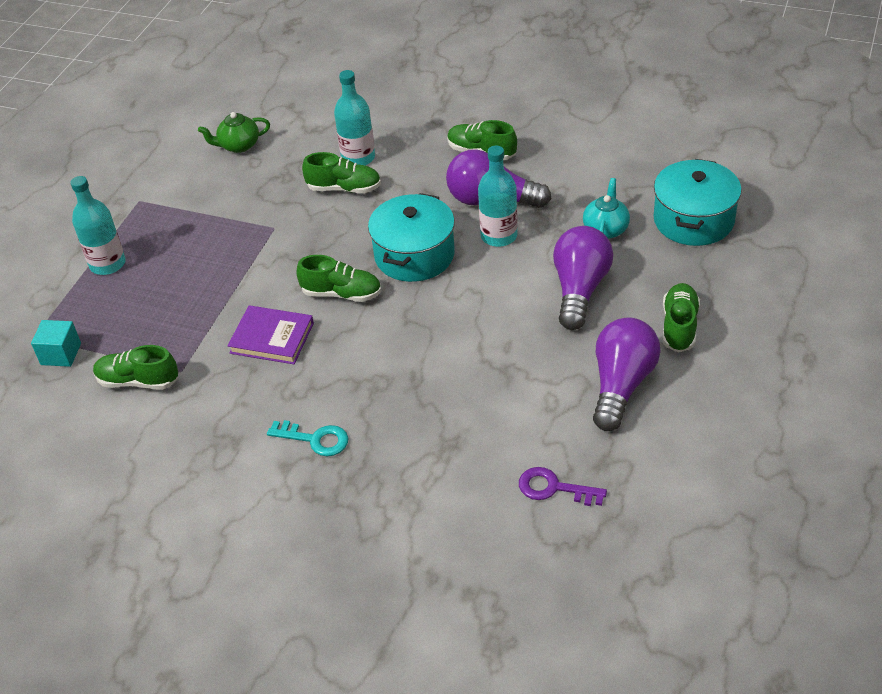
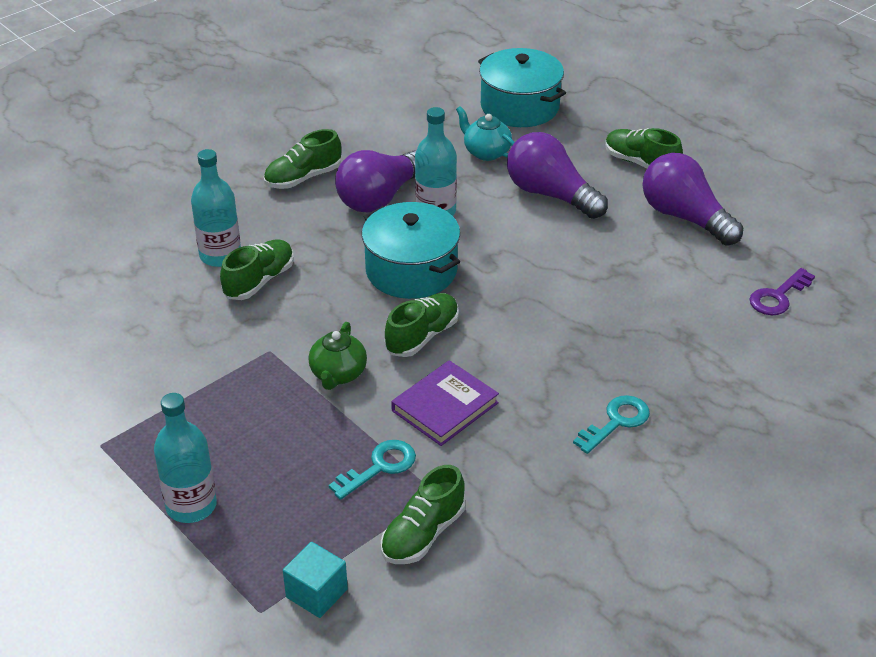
camera: 65 degrees left, 5 degrees down
(190, 332) = (379, 467): none -> turquoise key
(238, 145) = (94, 333): green teapot -> green teapot (338, 374)

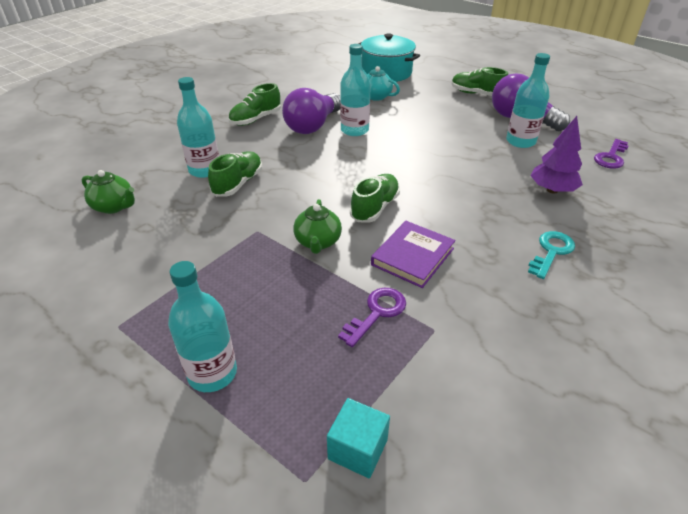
camera: 10 degrees left, 0 degrees up
(104, 297) = (114, 206): none -> green teapot
(379, 467) = (377, 313): turquoise key -> purple key
(411, 270) = (350, 166): turquoise pot -> none
(423, 534) = (438, 369): green shoe -> none
(550, 194) = (427, 114): purple light bulb -> none
(663, 256) = (520, 141): none -> turquoise bottle
(665, 338) = (552, 190): none -> purple tree

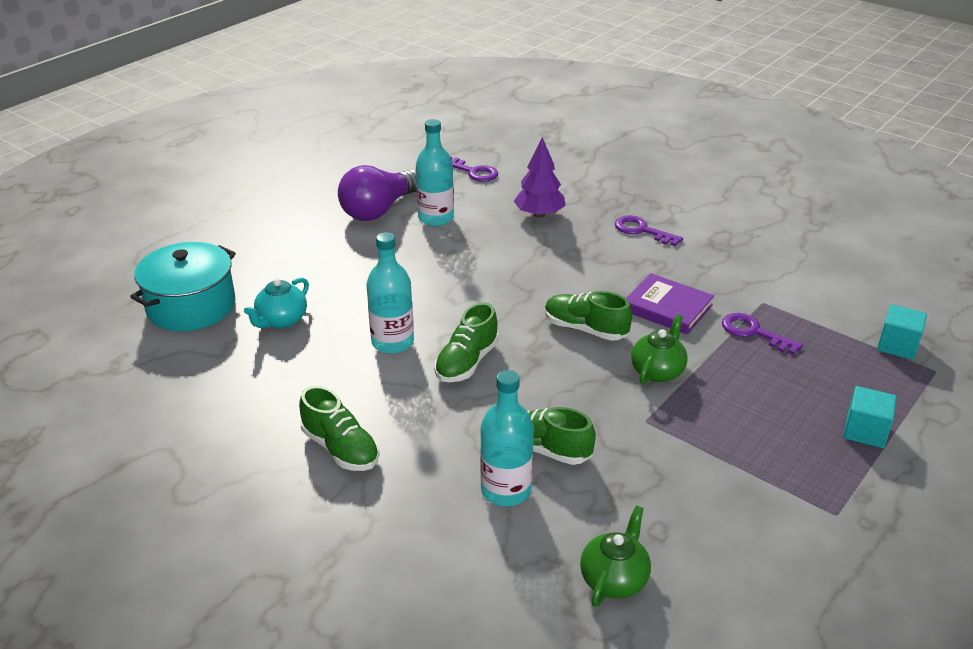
camera: 90 degrees left, 5 degrees down
(212, 373) = (865, 431): turquoise bottle -> turquoise cube
(313, 125) = (372, 382): purple light bulb -> none
(318, 242) = (657, 371): green teapot -> green teapot turned 60 degrees counterclockwise
(476, 94) = (297, 233): green shoe -> green shoe (467, 362)
(551, 252) = (642, 231): turquoise key -> purple key

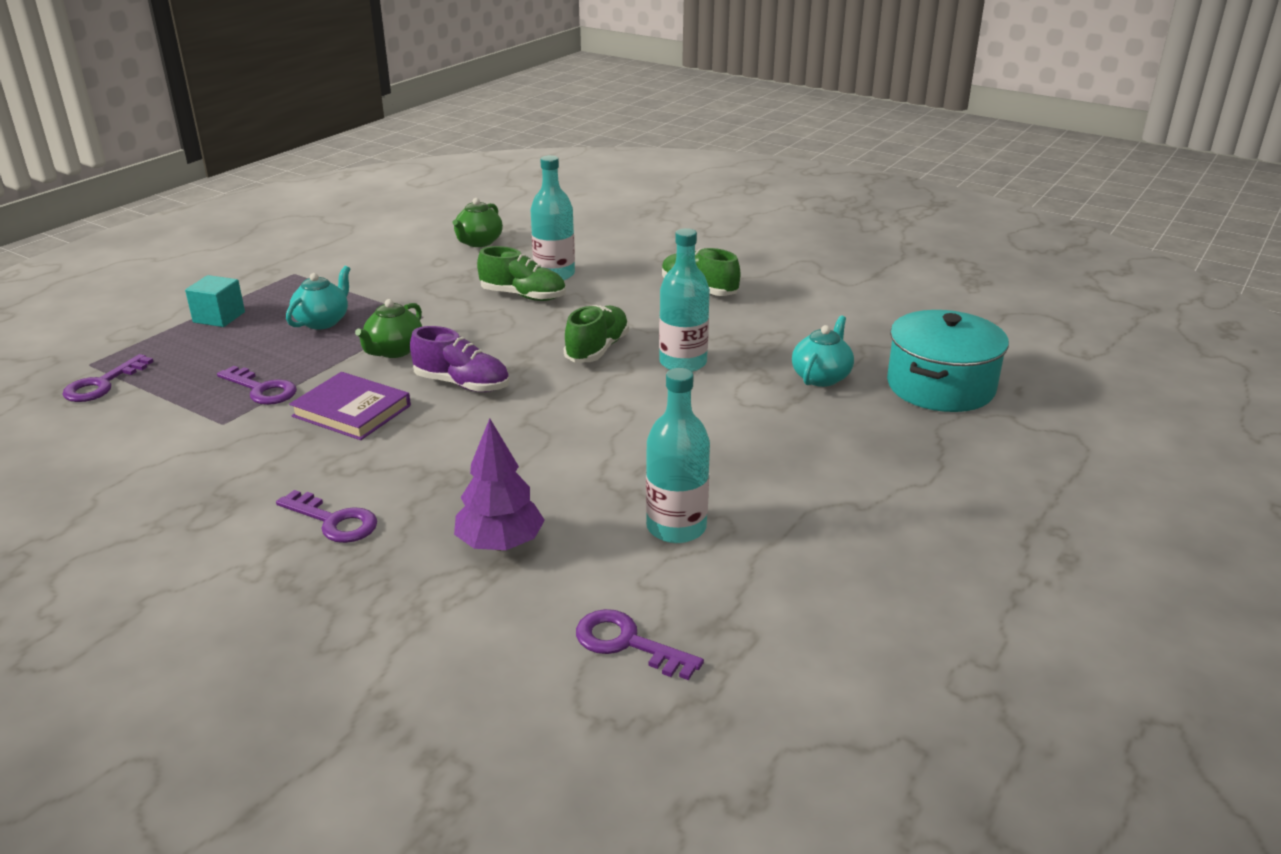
camera: 175 degrees right, 5 degrees down
(379, 210) = (778, 538): purple light bulb -> none
(585, 329) = (462, 384): green shoe -> purple shoe
(748, 418) = (323, 321): none -> turquoise teapot
(897, 345) = (103, 384): turquoise cube -> purple key

